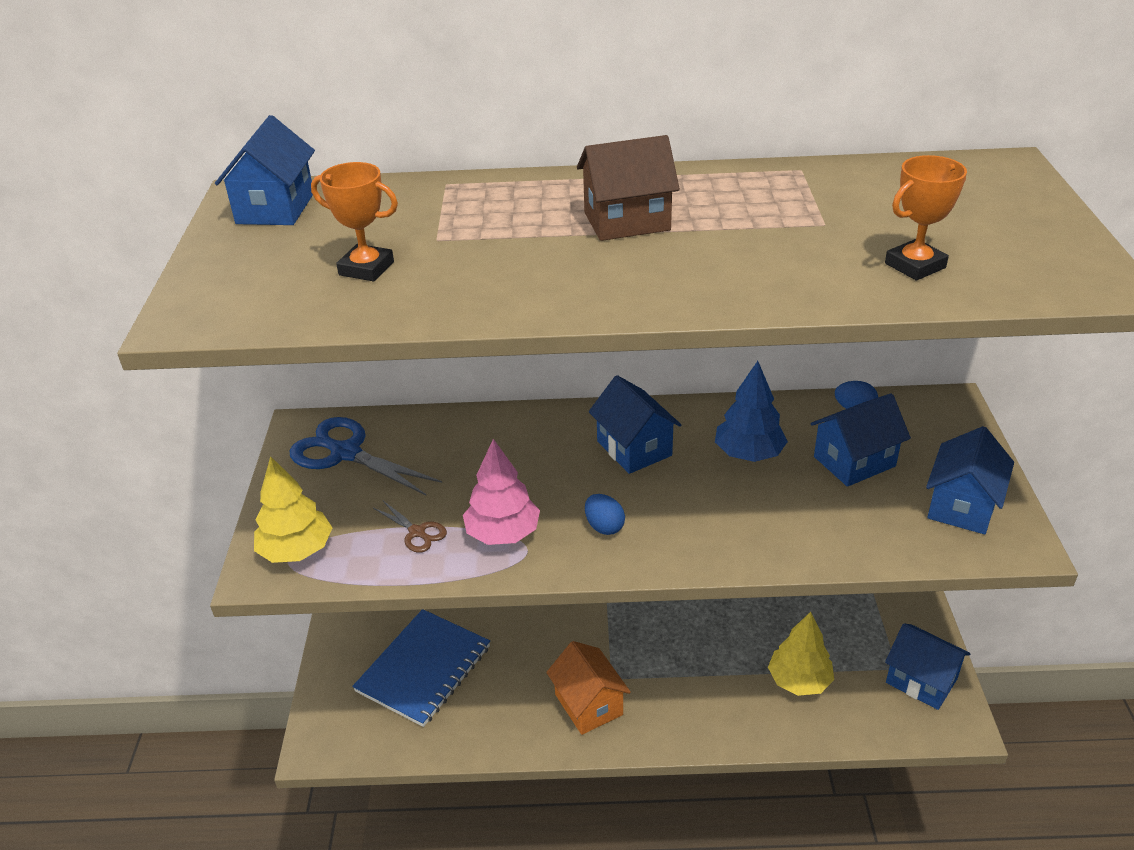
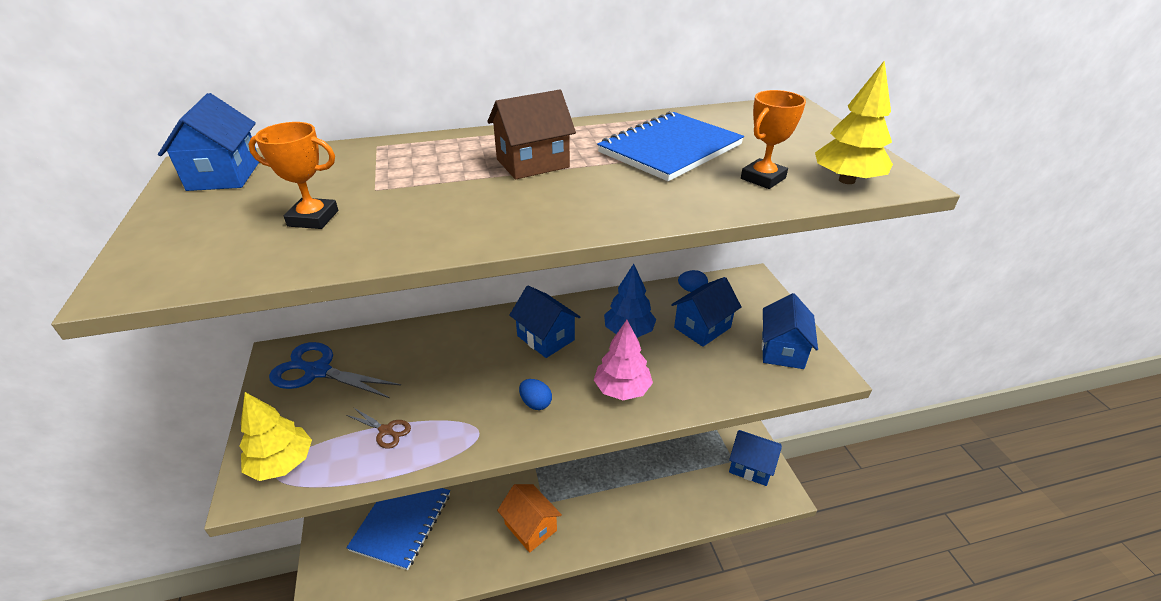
camera: 15 degrees left, 0 degrees up
(503, 534) = (457, 421): pink tree -> pink tree (622, 389)
(799, 681) = (673, 481): yellow tree -> yellow tree (846, 180)
(809, 215) = (670, 149): none -> blue notebook

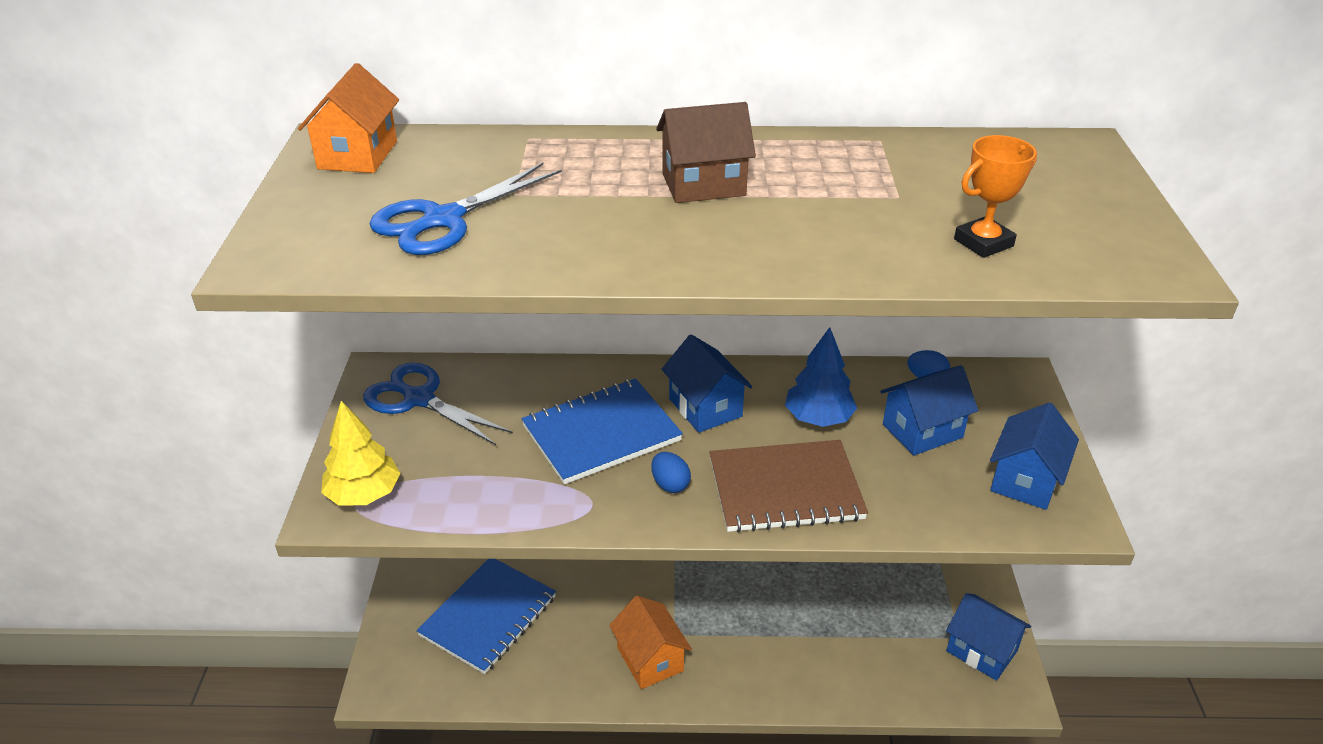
camera: 15 degrees right, 0 degrees up
(225, 175) = (358, 155): blue house -> orange house
(313, 218) = (443, 220): orange trophy -> blue scissors
(386, 431) = (484, 482): brown scissors -> none
(622, 389) = (785, 489): pink tree -> brown notebook
(670, 149) = (883, 187): blue notebook -> blue notebook (601, 433)
(846, 180) = (1094, 260): yellow tree -> none

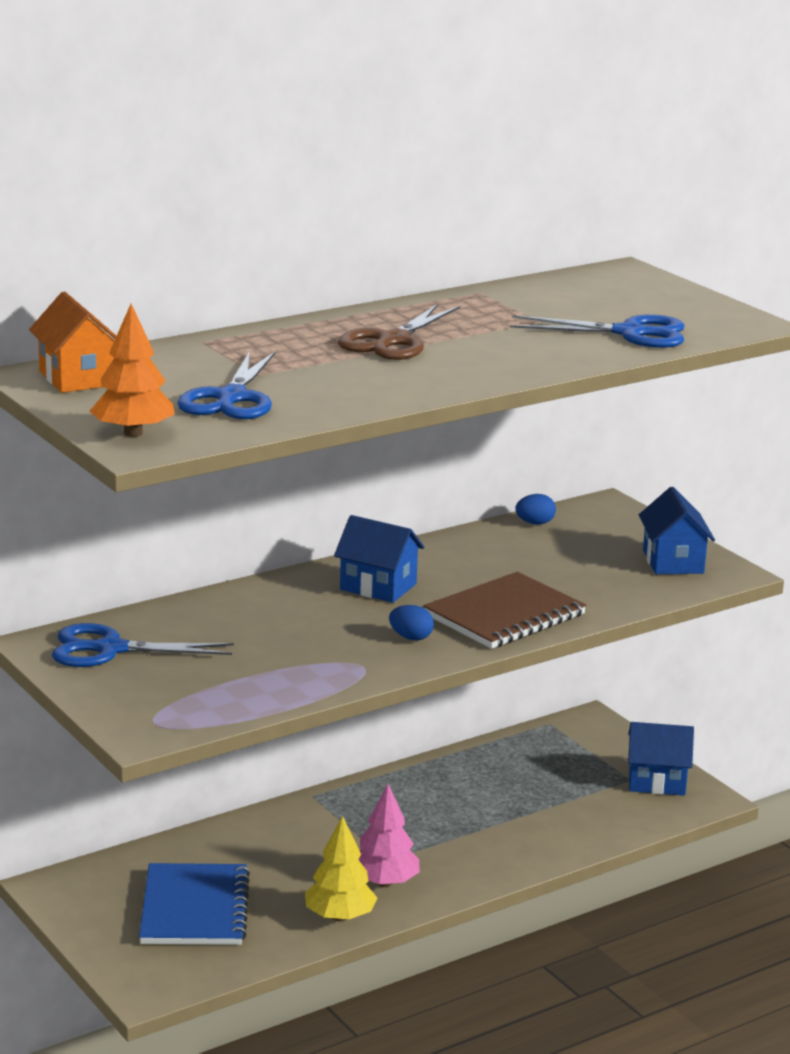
camera: 35 degrees left, 15 degrees down
(290, 241) = (133, 433): none -> orange tree
(364, 494) = (155, 716): yellow tree -> yellow tree (340, 917)
(601, 433) = (311, 625): blue notebook -> none
(650, 659) = (384, 882): orange house -> pink tree
(703, 185) = (393, 341): brown house -> brown scissors
(818, 418) = (479, 569): blue tree -> none
(922, 431) = (568, 555): blue house -> none
(983, 243) = (630, 333): orange trophy -> blue scissors

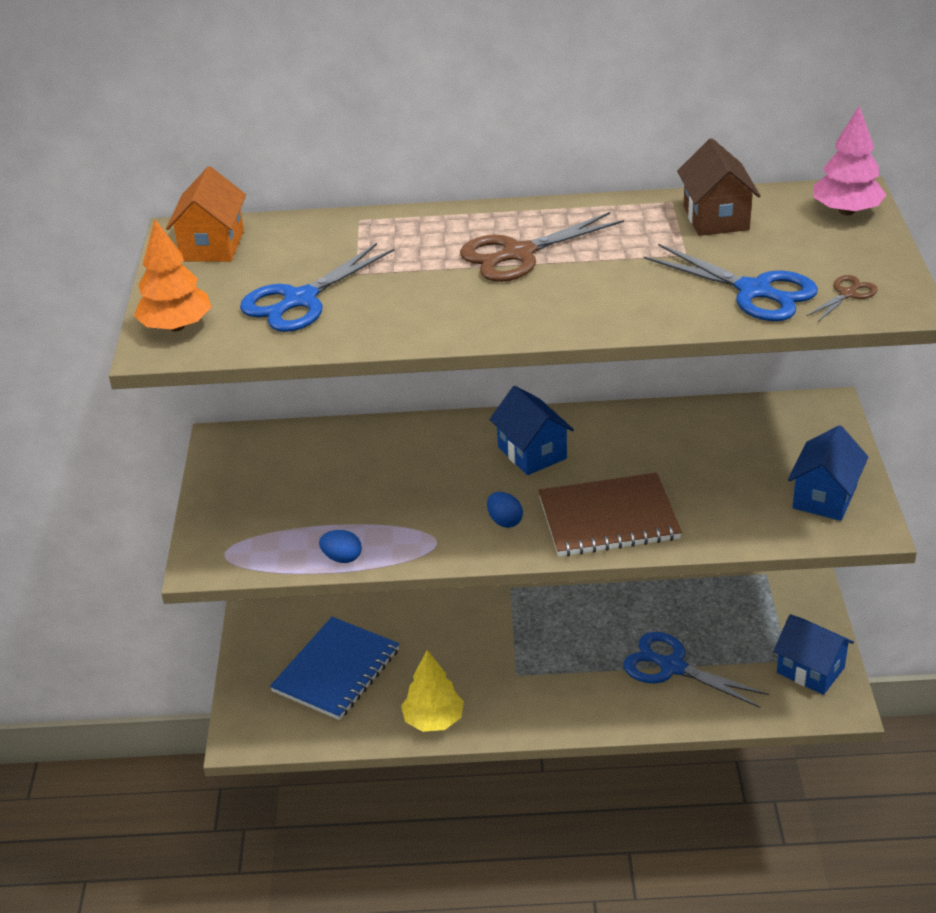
camera: 35 degrees right, 15 degrees up
(109, 649) = (265, 462): blue scissors -> blue scissors (672, 667)
(384, 882) = (495, 698): pink tree -> pink tree (846, 211)
(533, 297) = (716, 218): none -> brown house
(535, 523) = (738, 413): blue egg -> blue egg (342, 558)
(705, 324) = (847, 294): none -> brown scissors

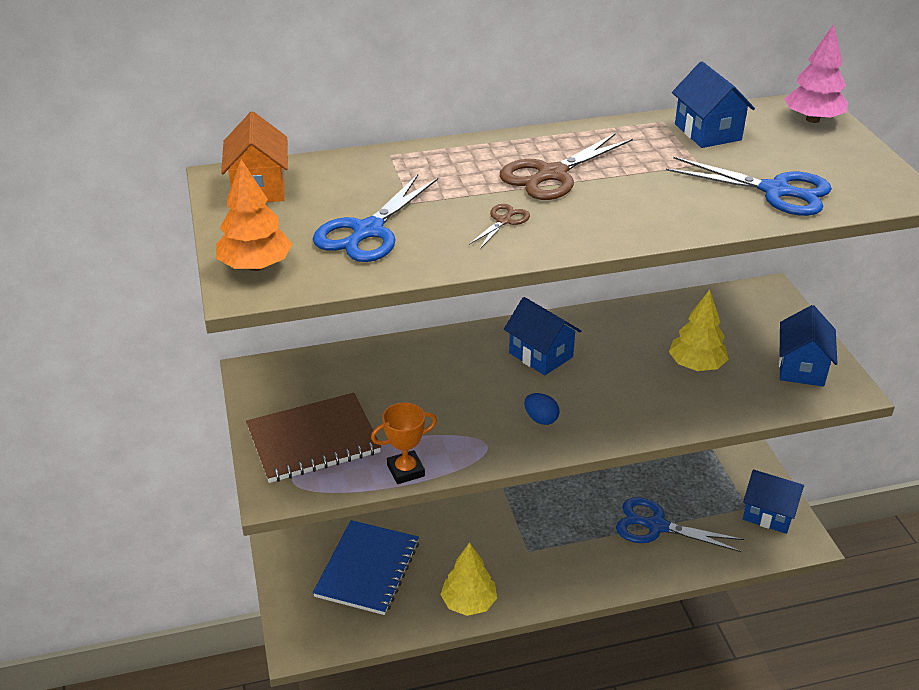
camera: 15 degrees left, 0 degrees up
(342, 558) = (406, 470): blue egg -> orange trophy
(608, 518) = (630, 406): brown notebook -> brown notebook (313, 440)
(702, 482) = (696, 365): none -> yellow tree
(716, 218) = (707, 132): brown house -> blue house
(847, 294) = (854, 187): brown scissors -> brown scissors (504, 221)

